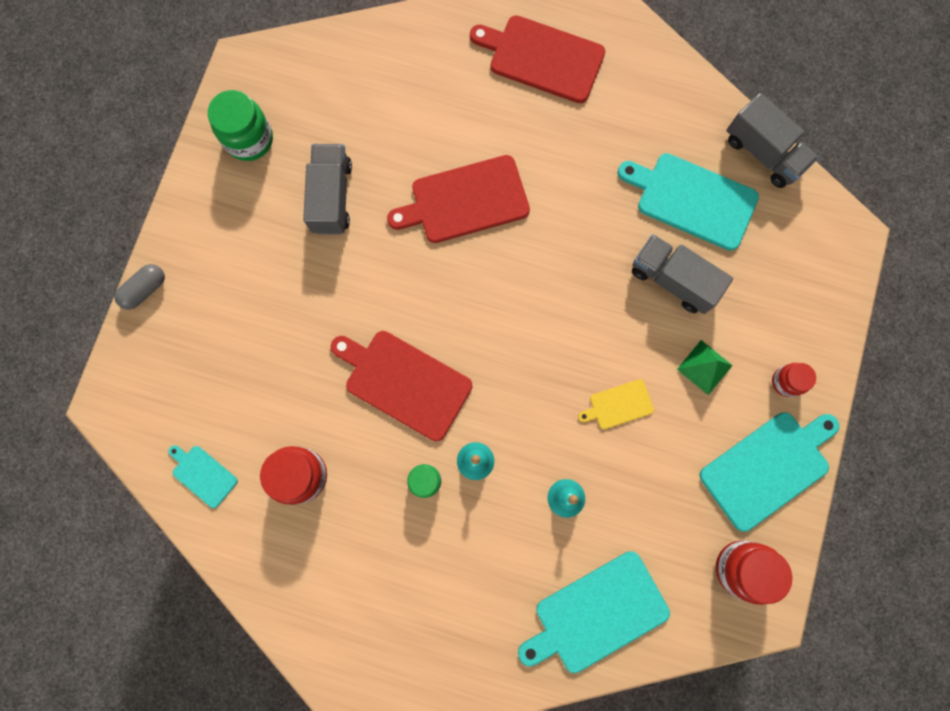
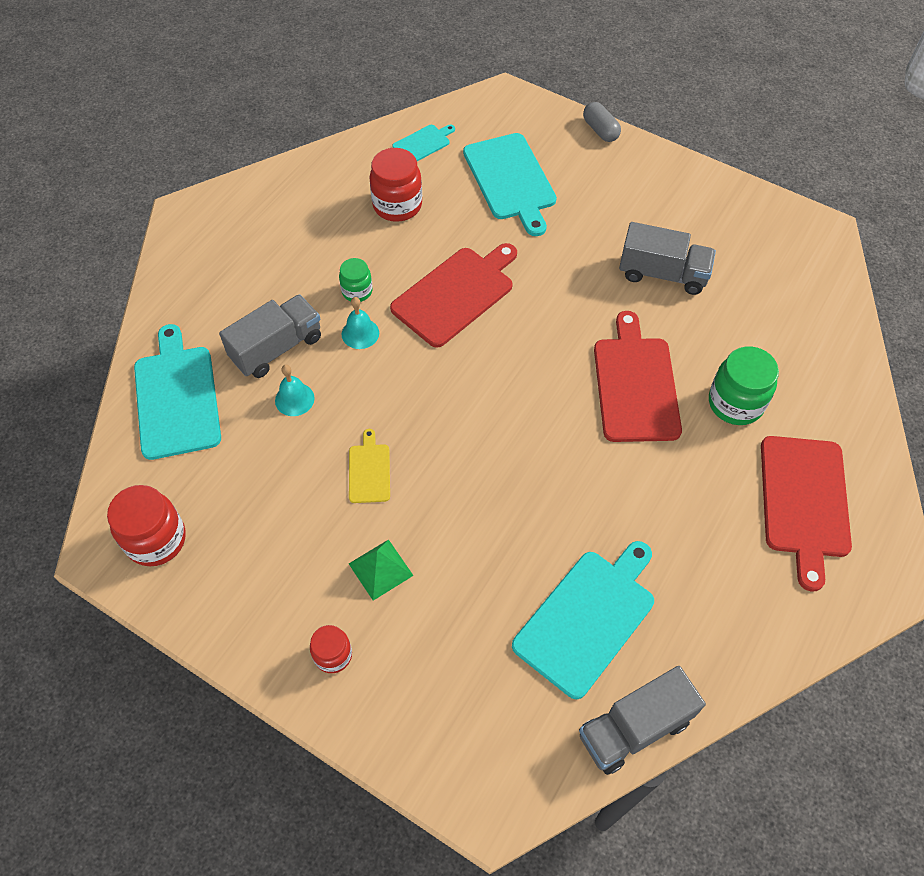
camera: 105 degrees right, 20 degrees down
(249, 139) = (737, 222): green jar -> green jar (735, 403)
(542, 58) = (804, 501): red cutting board -> red cutting board turned 150 degrees clockwise
(672, 280) = (492, 565): grey truck -> grey truck (276, 348)
(768, 467) = (245, 602): turquoise cutting board -> turquoise cutting board (510, 180)

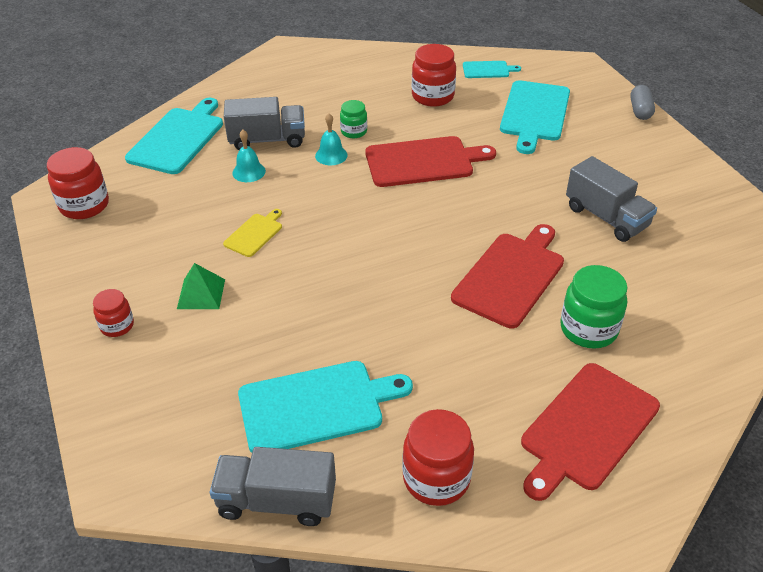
camera: 35 degrees right, 15 degrees down
(734, 621) = (436, 478): none -> red jar

